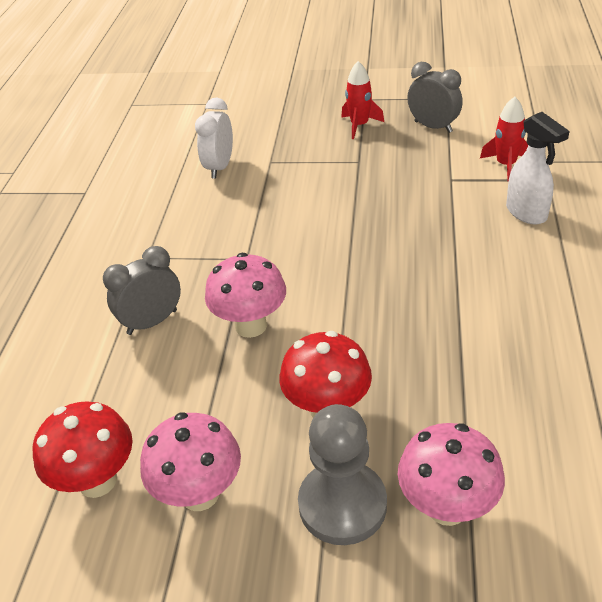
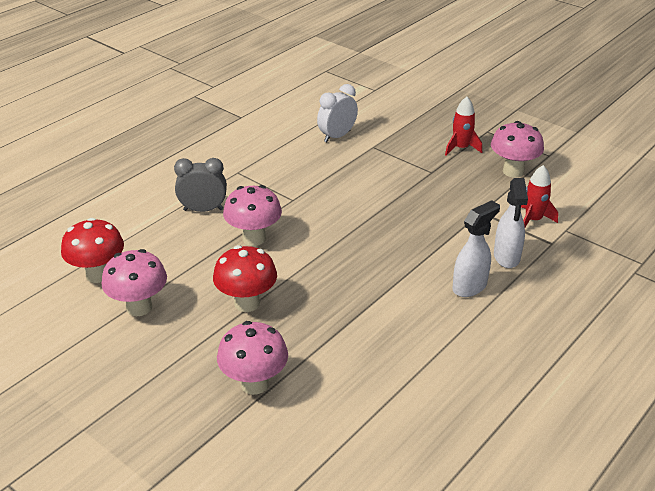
camera: 30 degrees right, 5 degrees down
(342, 504) = (202, 352): grey pawn -> none
(433, 127) = (513, 171): grey clock -> pink mushroom
(530, 260) = (470, 286): none -> white spray bottle

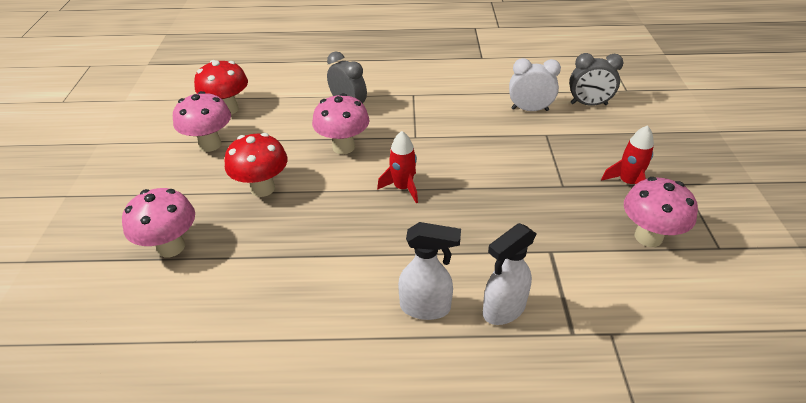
camera: 50 degrees right, 5 degrees up
(367, 112) = (588, 104): none -> grey clock
(533, 220) = (591, 296): red rocket -> red rocket (403, 188)

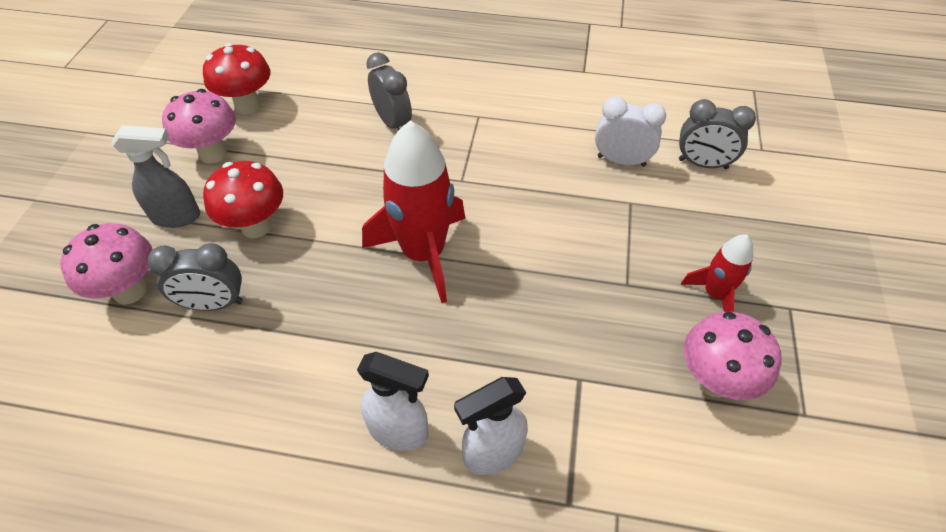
camera: 10 degrees right, 10 degrees up
(194, 191) = (177, 216): none -> grey spray bottle
(245, 246) = (214, 304): none -> grey clock
(343, 147) = (369, 182): pink mushroom -> none
(403, 188) = (423, 253): red rocket -> red rocket, size x1.91

